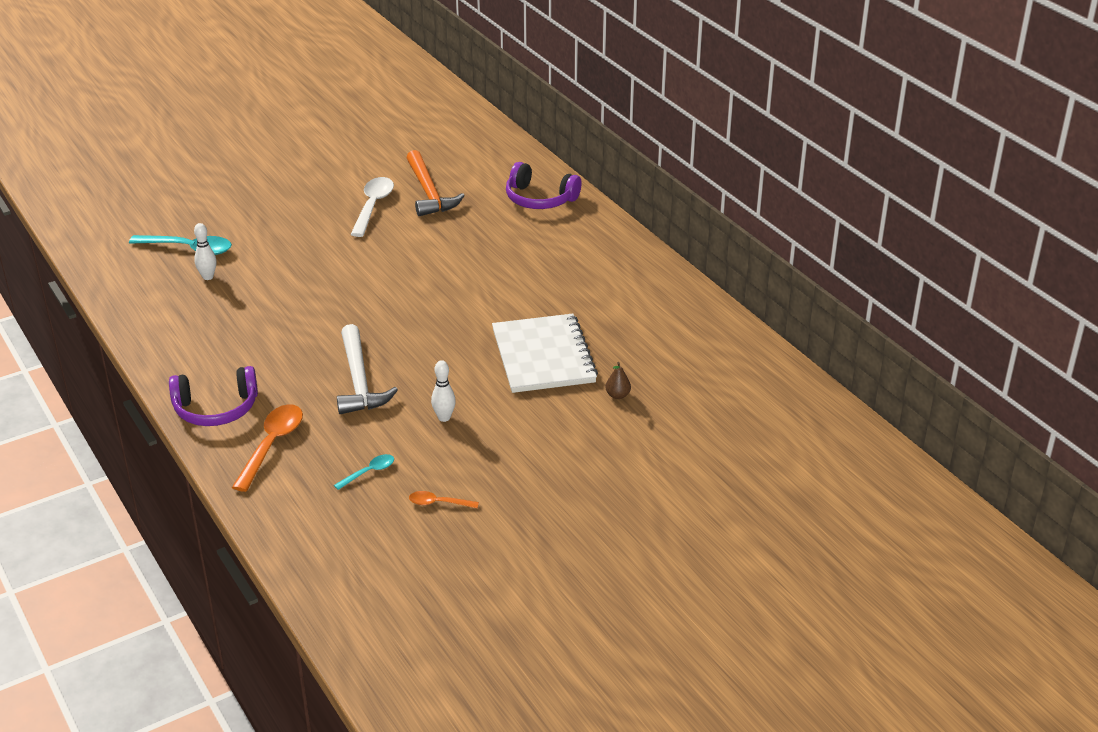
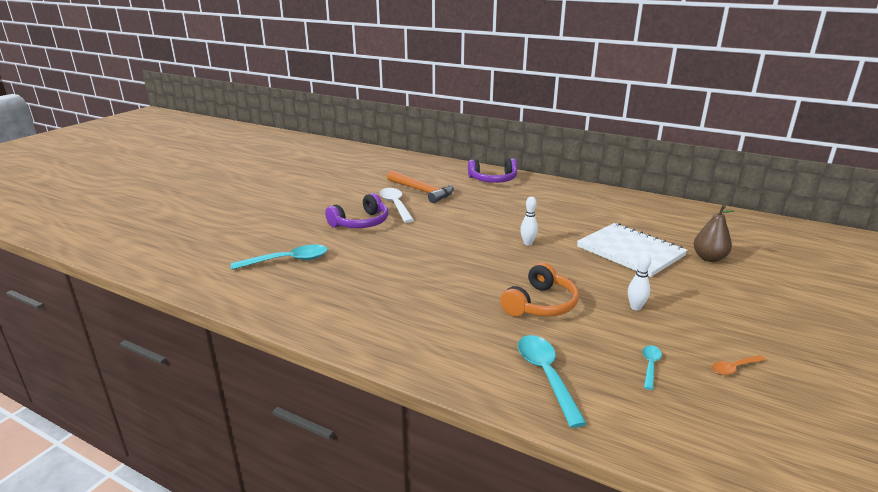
camera: 30 degrees left, 10 degrees down
(208, 277) = (326, 273): white bowling pin -> white bowling pin (528, 243)
(216, 408) = (458, 364): purple headphones -> purple headphones (361, 223)
(272, 445) = (546, 375): orange spoon -> turquoise spoon
(359, 381) = (540, 304): white hammer -> orange headphones
(617, 395) = (709, 258): brown pear -> brown pear, size x1.78

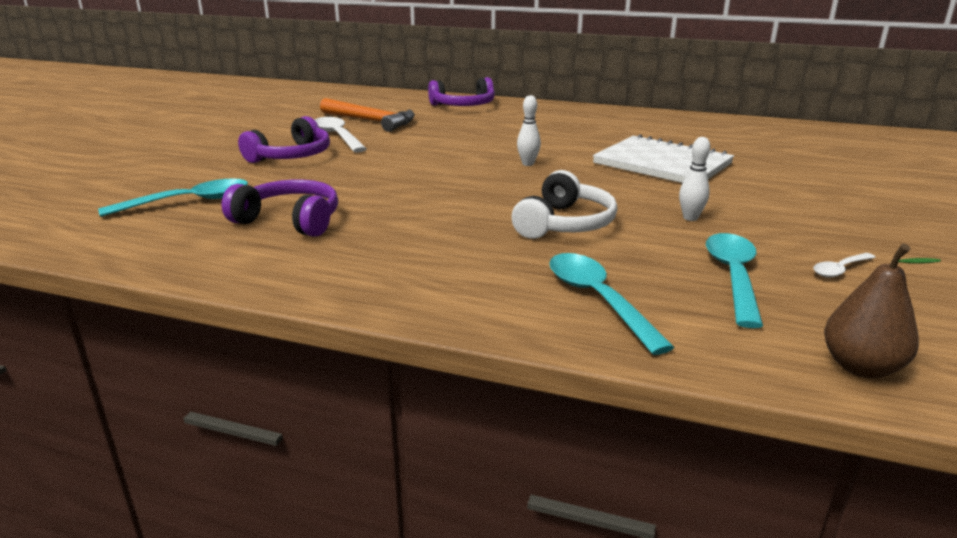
camera: 10 degrees left, 0 degrees up
(351, 283) = (289, 221): none -> purple headphones
(540, 304) = (564, 224): orange headphones -> white headphones
(650, 366) = (733, 276): turquoise spoon -> turquoise spoon, size x1.90
(709, 258) = (761, 164): brown pear -> brown pear (861, 367)
(734, 368) = (840, 270): orange spoon -> white spoon

